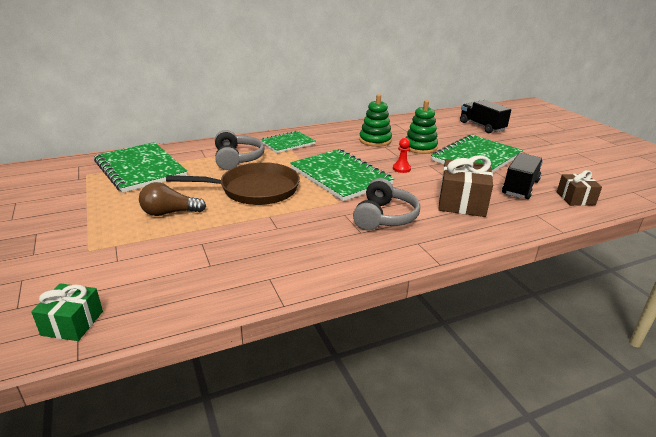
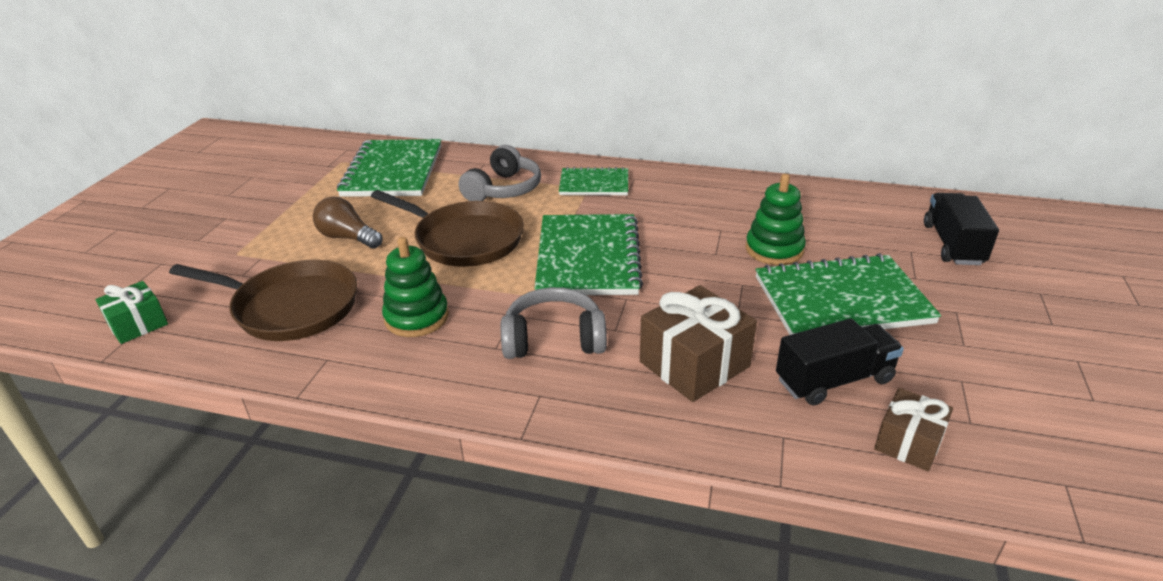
camera: 40 degrees right, 5 degrees up
(193, 263) = (290, 307): none -> brown pan
(375, 140) = (720, 215): green stacking toy -> green stacking toy (416, 317)
(384, 217) = (554, 339): grey headphones -> grey headphones turned 150 degrees counterclockwise
(401, 169) = (689, 275): red pawn -> none

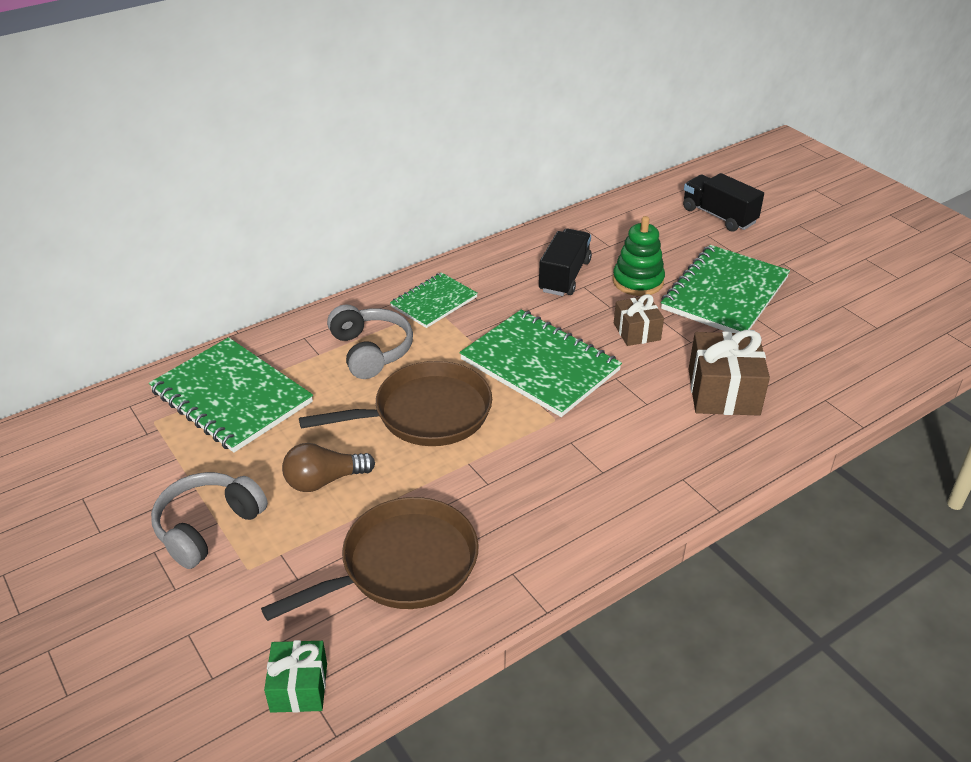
camera: 50 degrees left, 5 degrees up
(416, 317) = (512, 495): green stacking toy -> none
(554, 339) = (626, 438): grey headphones -> grey headphones (208, 527)
(834, 380) = (796, 348): black truck -> black truck (564, 276)
(908, 443) = (873, 359): brown gift -> brown gift (637, 331)

